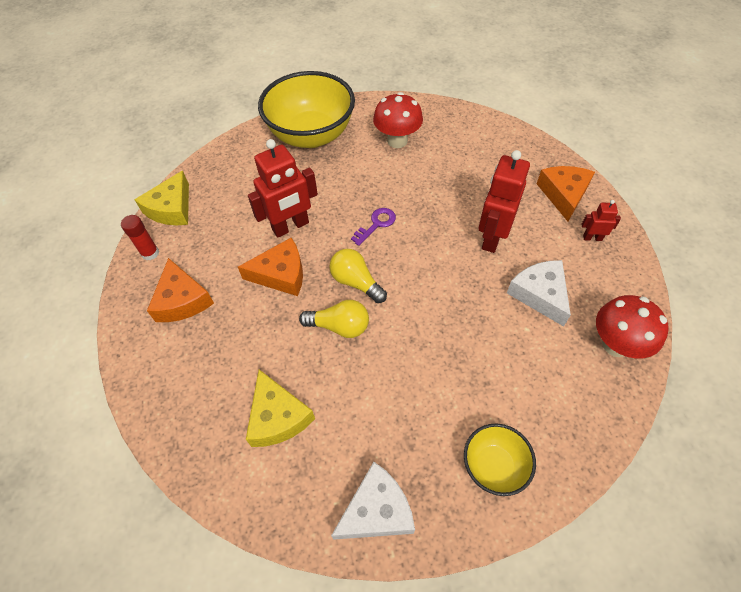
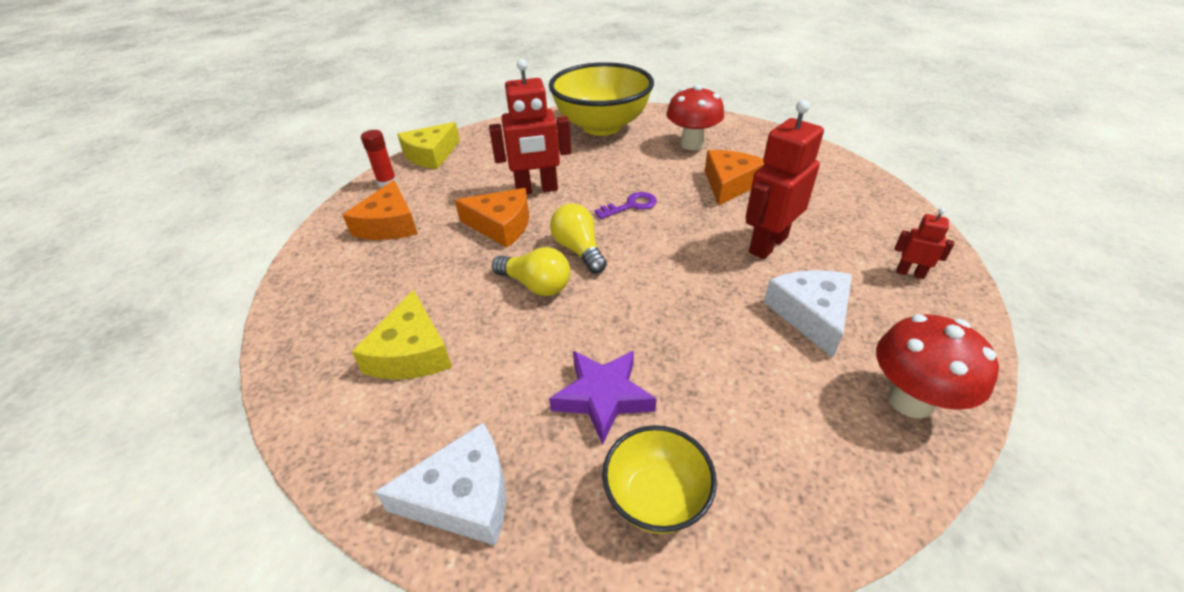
camera: 20 degrees right, 15 degrees down
(431, 406) = (603, 397): none -> purple star
(563, 194) = (882, 224): orange cheese -> orange cheese (729, 184)

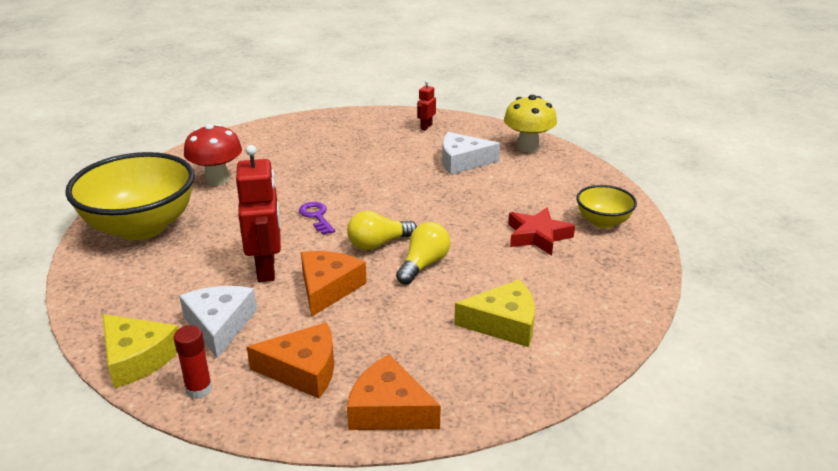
camera: 90 degrees left, 10 degrees down
(463, 496) = (620, 285): white cheese -> white cheese (219, 325)
(603, 397) = (537, 236): purple star -> red star
(729, 184) = (298, 169): orange cheese -> orange cheese (388, 409)
(767, 245) = (388, 165): red robot -> none
(910, 400) = (528, 147): red mushroom -> yellow mushroom

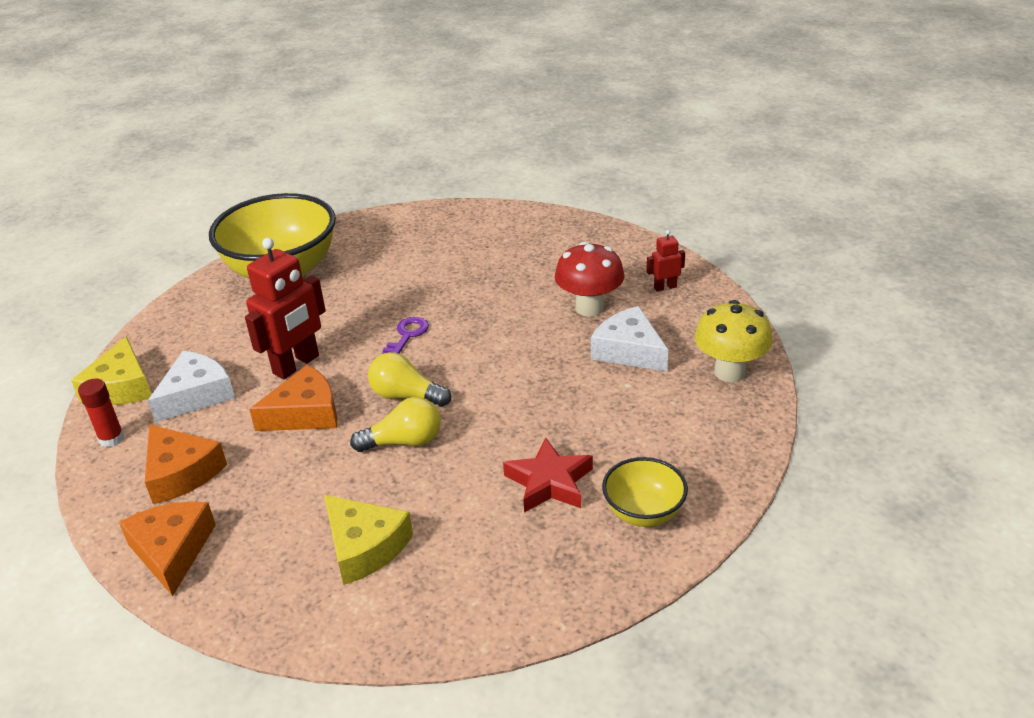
camera: 50 degrees right, 5 degrees up
(217, 179) = (397, 253): red mushroom -> red mushroom (589, 308)

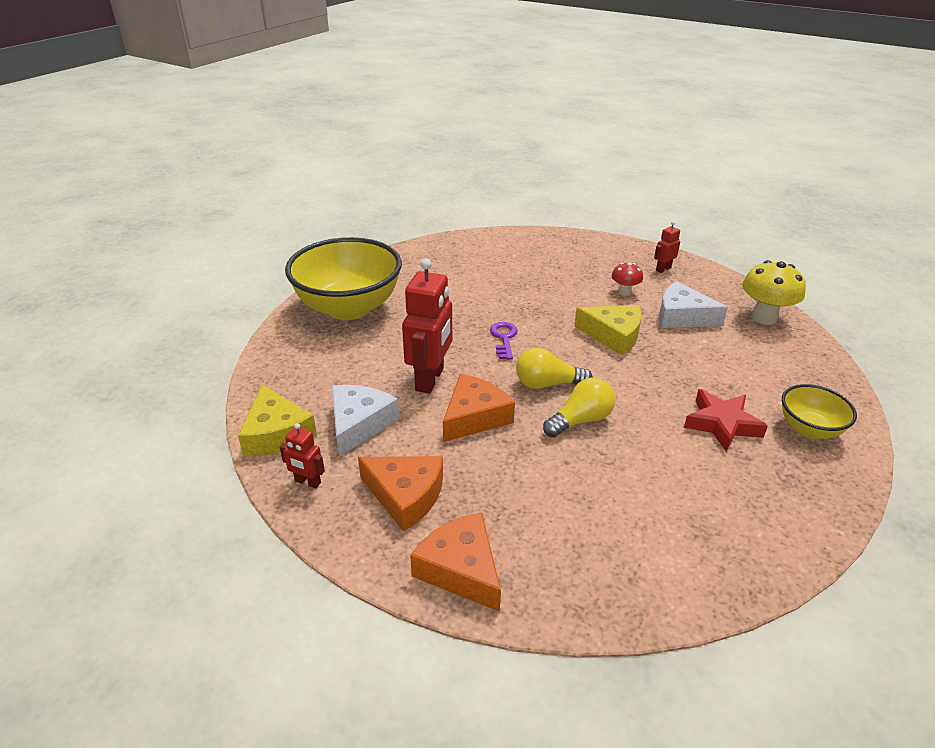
camera: 25 degrees left, 0 degrees up
(111, 438) = (307, 482): red glue stick -> red robot
(364, 547) = (630, 514): yellow cheese -> yellow cheese (613, 335)
(589, 308) = (624, 292): red mushroom -> red mushroom, size x0.56

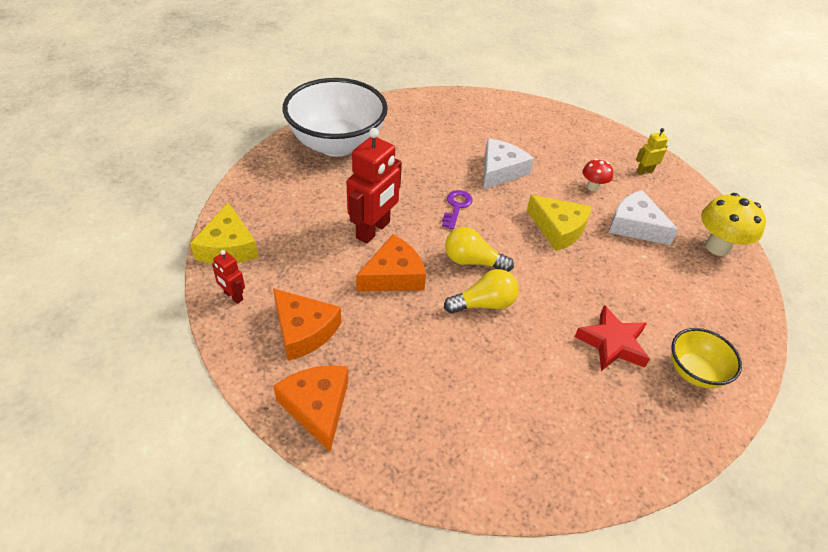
camera: 15 degrees right, 10 degrees up
(349, 308) = (337, 144): yellow bowl -> white bowl
(359, 424) = (296, 256): white cheese -> white cheese (500, 170)
(663, 269) = (644, 171): red robot -> yellow robot

